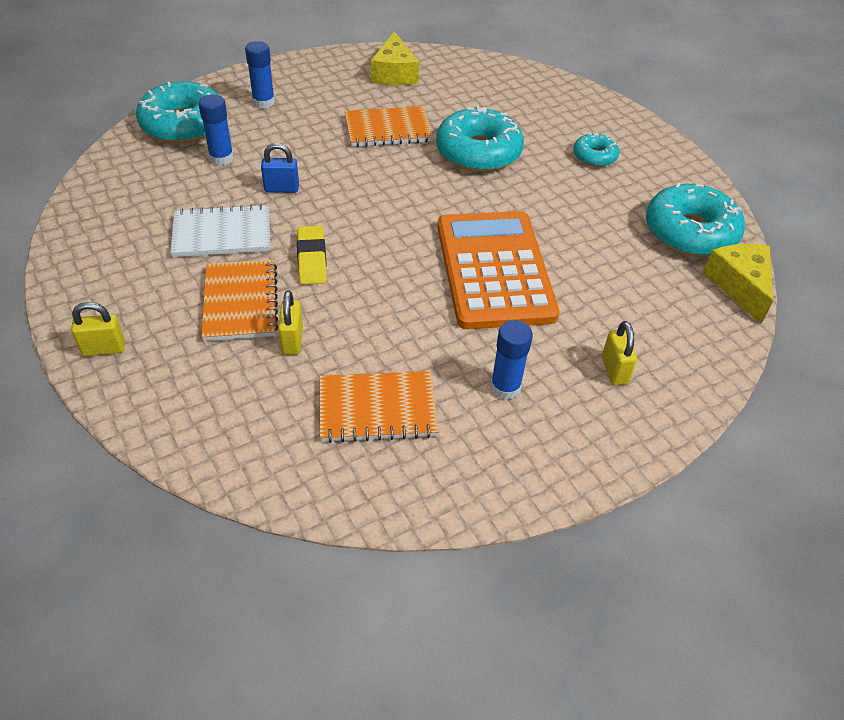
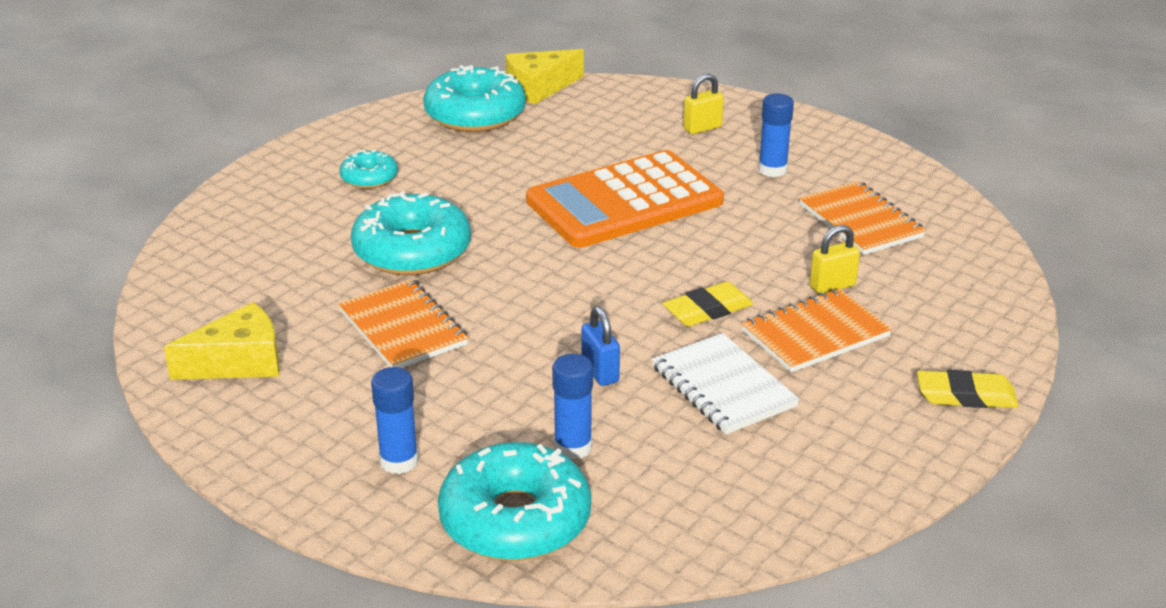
camera: 110 degrees left, 15 degrees down
(104, 349) = (966, 396): yellow padlock -> yellow eraser

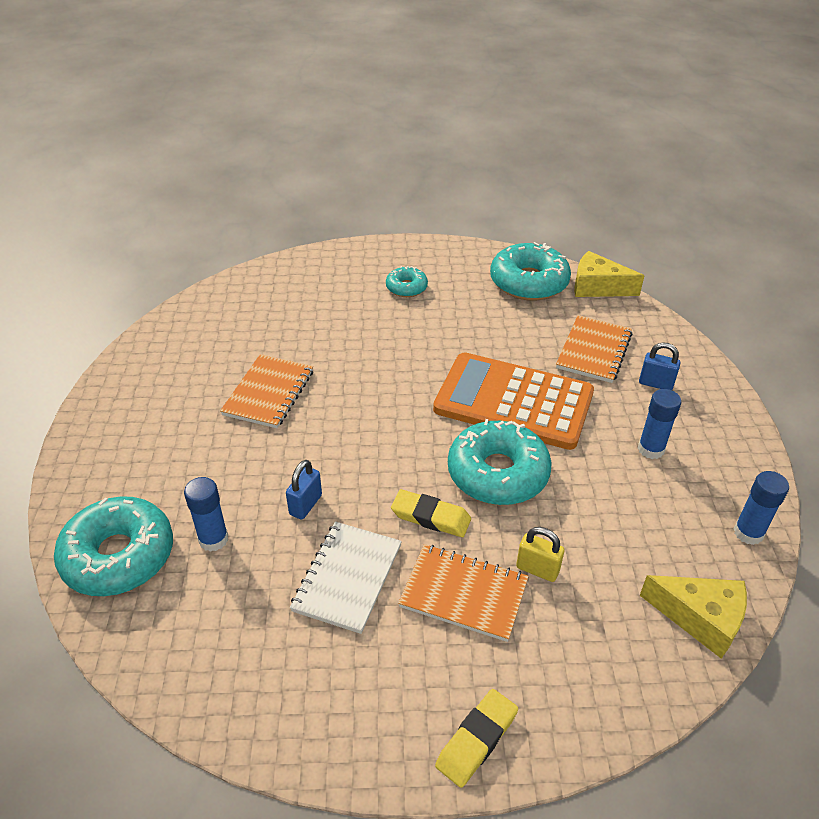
camera: 50 degrees right, 10 degrees up
(239, 362) = (178, 354): yellow cheese -> yellow cheese (700, 618)
(399, 461) = (138, 470): blue glue stick -> blue glue stick (748, 533)
(412, 251) = (350, 349): turquoise donut -> turquoise donut (497, 473)
(702, 128) = (655, 384): yellow padlock -> blue padlock
(860, 221) = (646, 537): orange notebook -> orange notebook (593, 351)
(966, 396) = (476, 740): yellow eraser -> yellow eraser turned 75 degrees clockwise

